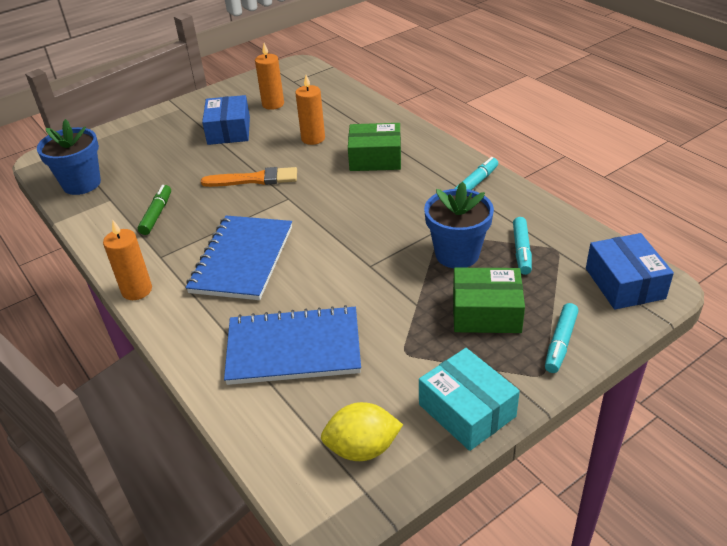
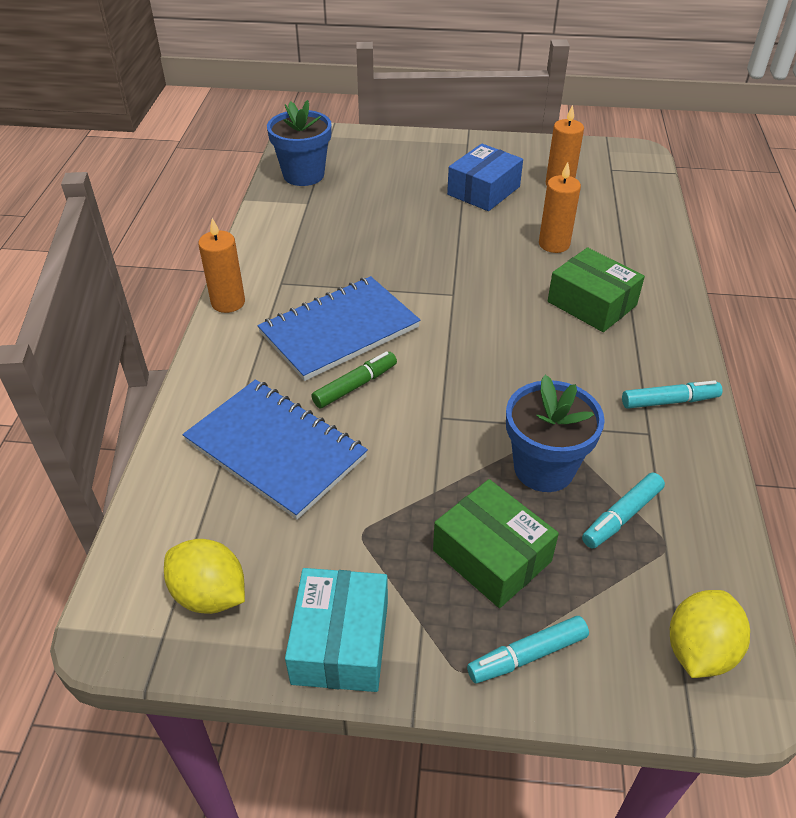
camera: 40 degrees right, 5 degrees up
(157, 214) = (325, 240): green marker -> green marker (355, 386)
(254, 179) = (446, 255): orange brush -> none
(624, 283) = (699, 650): blue box -> yellow lemon

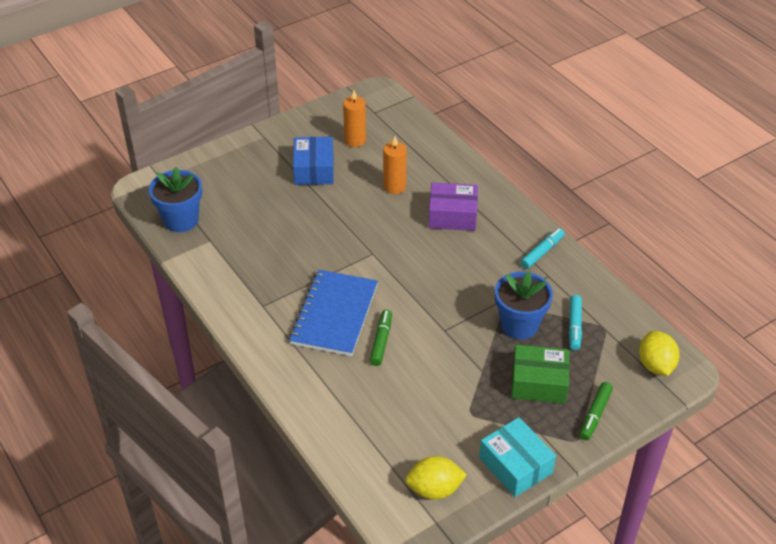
camera: 40 degrees left, 0 degrees up
(228, 302) = (246, 337): orange candle -> none
(275, 450) = (381, 402): blue notebook -> none
(527, 655) = (595, 415): turquoise marker -> green marker
(591, 303) = (452, 216): green box -> purple box

